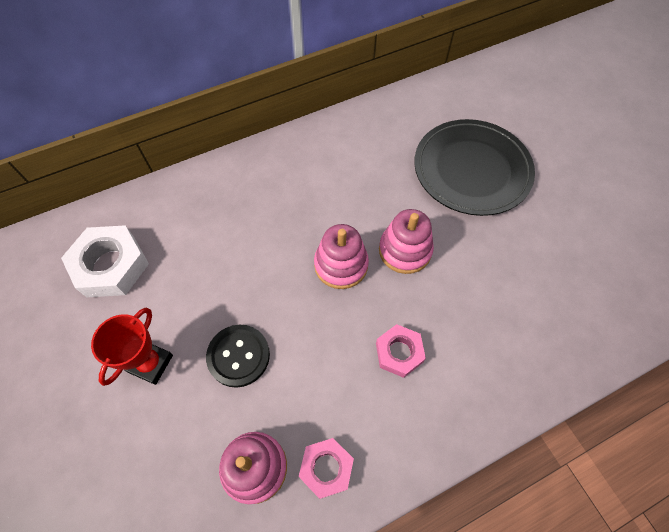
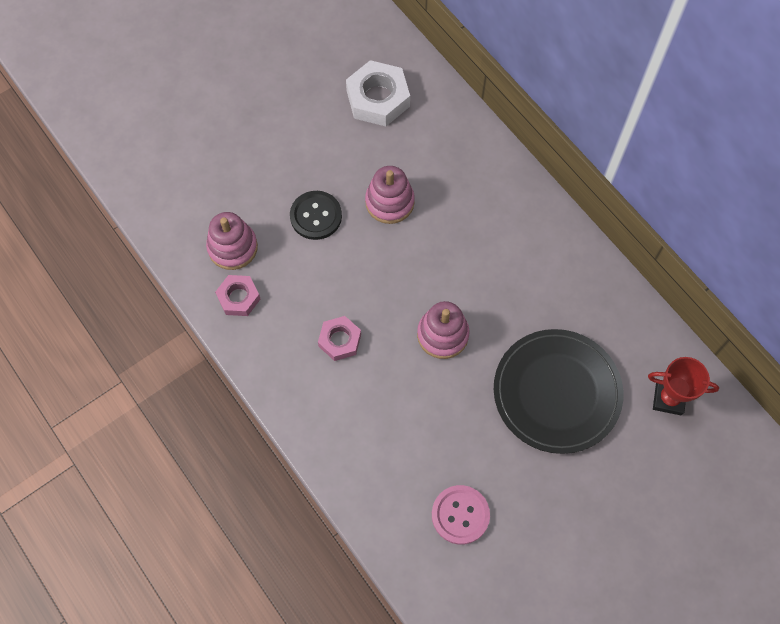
camera: 80 degrees right, 5 degrees up
(150, 363) = (299, 154): red trophy -> red trophy (668, 399)
(341, 265) = (415, 280): pink stacking toy -> pink stacking toy (389, 202)
(592, 267) = (460, 515): none -> pink button

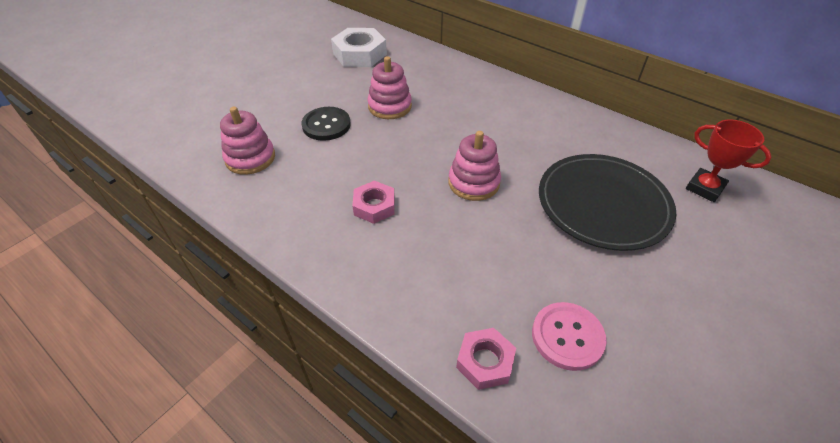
camera: 15 degrees left, 20 degrees down
(238, 298) = (262, 193): pink nut -> pink nut (485, 361)
(668, 399) = (704, 188): red trophy -> red trophy turned 45 degrees clockwise

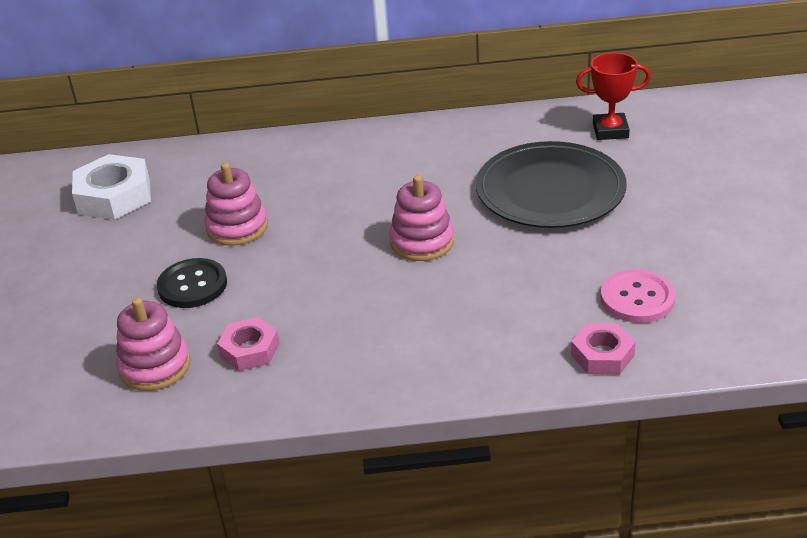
camera: 40 degrees left, 10 degrees down
(374, 206) = (358, 318): pink nut -> pink nut (250, 350)

